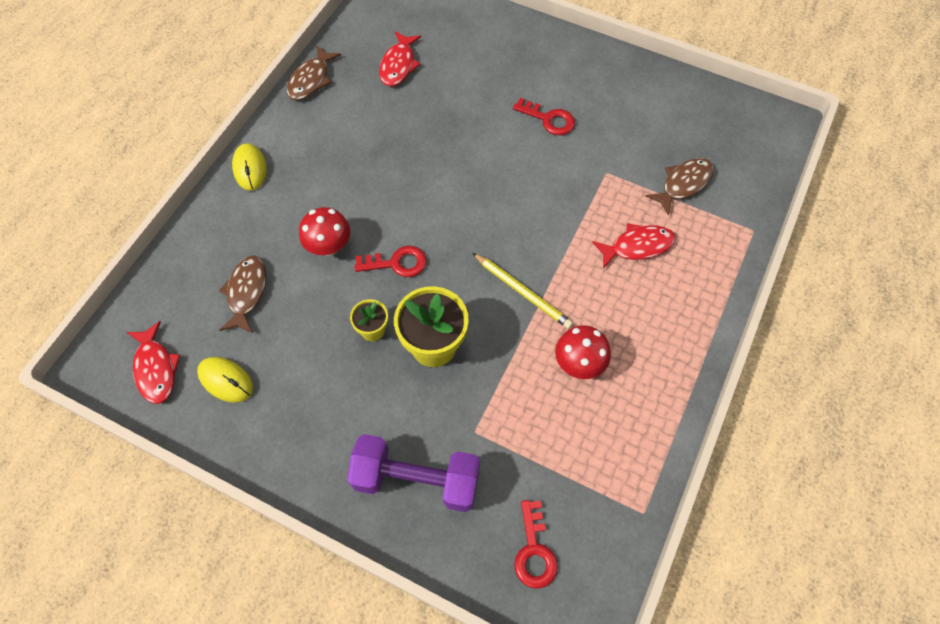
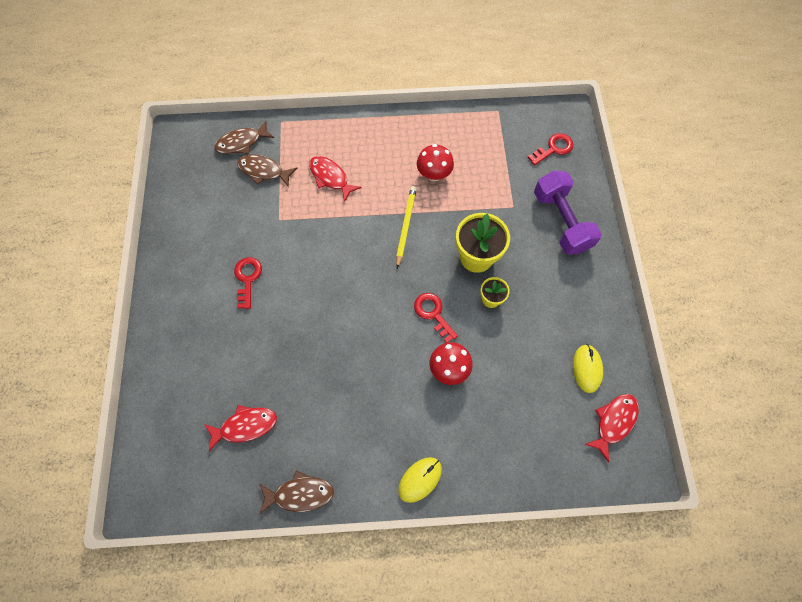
camera: 120 degrees left, 5 degrees up
(246, 292) = (521, 401): brown fish -> brown fish (242, 143)

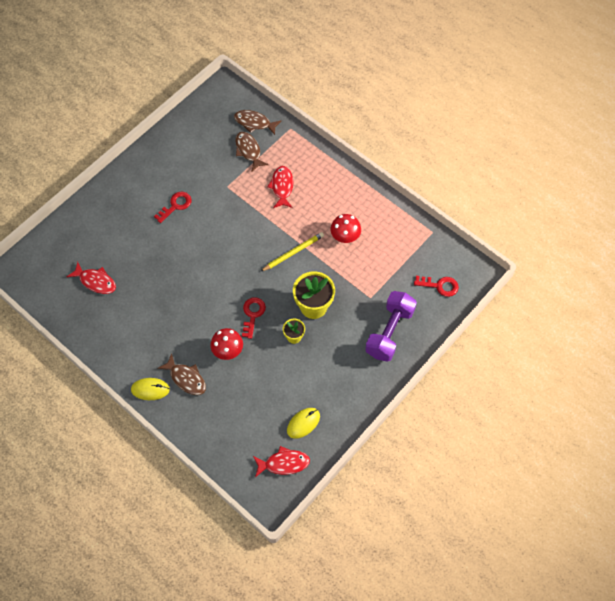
camera: 45 degrees right, 5 degrees down
(300, 494) = (87, 339): brown fish -> brown fish (186, 378)

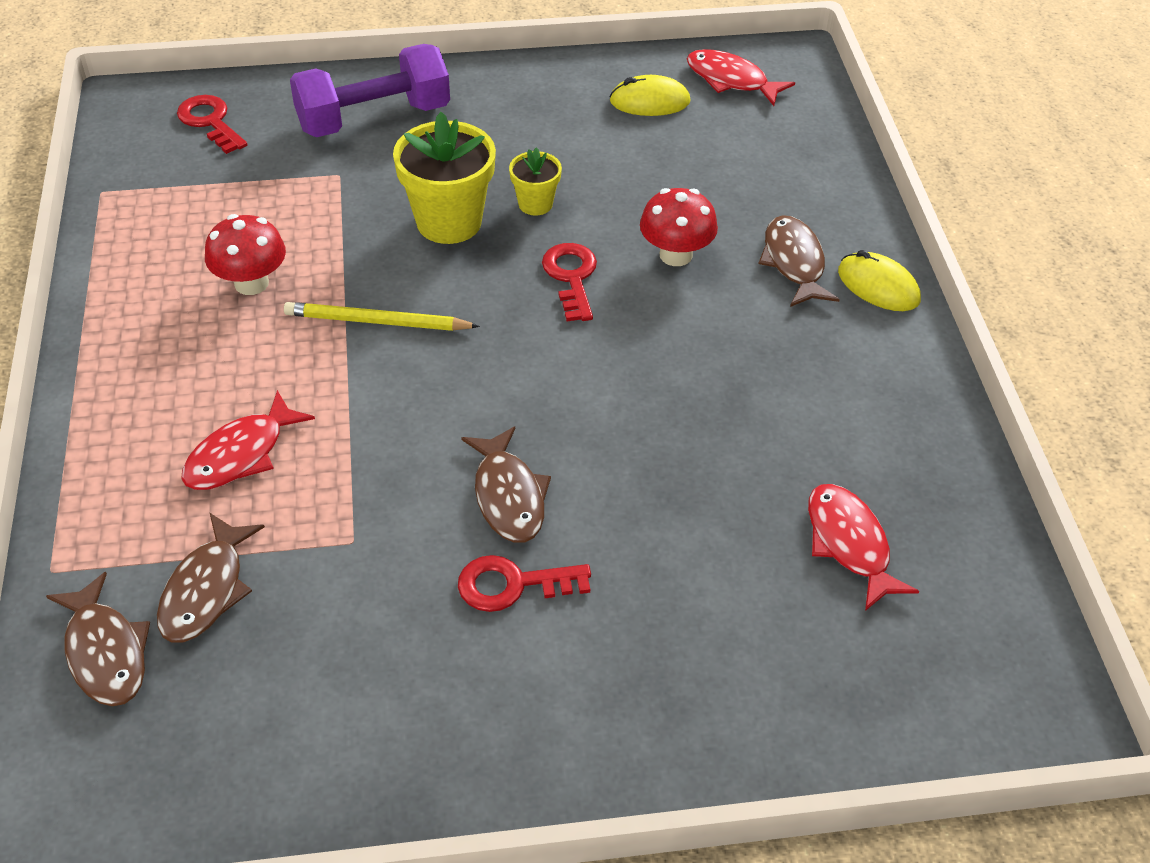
camera: 140 degrees left, 15 degrees down
(200, 227) = (508, 496): none -> brown fish
(252, 314) = (571, 277): red key -> red key turned 120 degrees clockwise

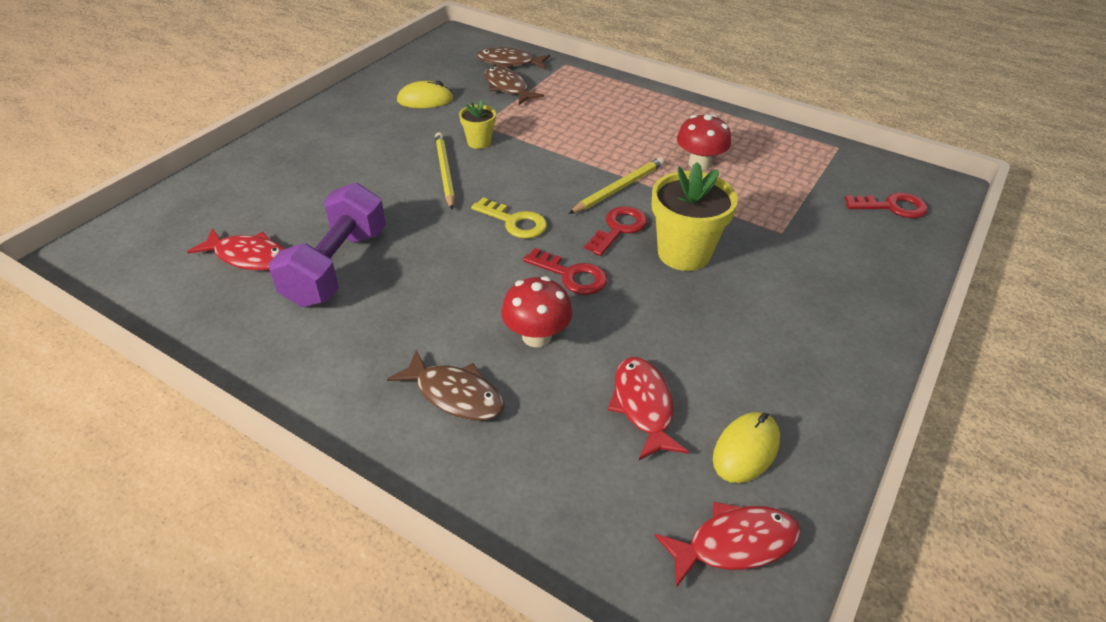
camera: 130 degrees right, 5 degrees down
(241, 454) = (573, 118): red fish -> red fish (643, 406)
(374, 118) = (843, 275): purple dumbbell -> purple dumbbell (337, 267)
(508, 496) = (444, 172): brown fish -> yellow pencil
(513, 585) = (397, 150): red key -> red key (618, 228)
(535, 204) = (664, 300): yellow flower pot -> yellow flower pot (479, 142)
(535, 367) = (515, 222): none -> yellow key
(878, 286) = (374, 425): yellow mouse -> yellow mouse (425, 100)

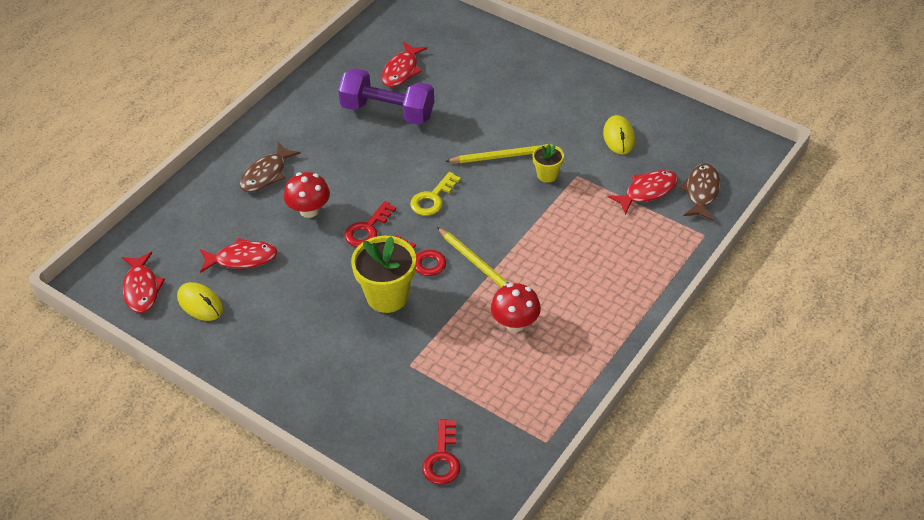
camera: 95 degrees right, 5 degrees up
(508, 88) = (647, 191): brown fish -> red fish

